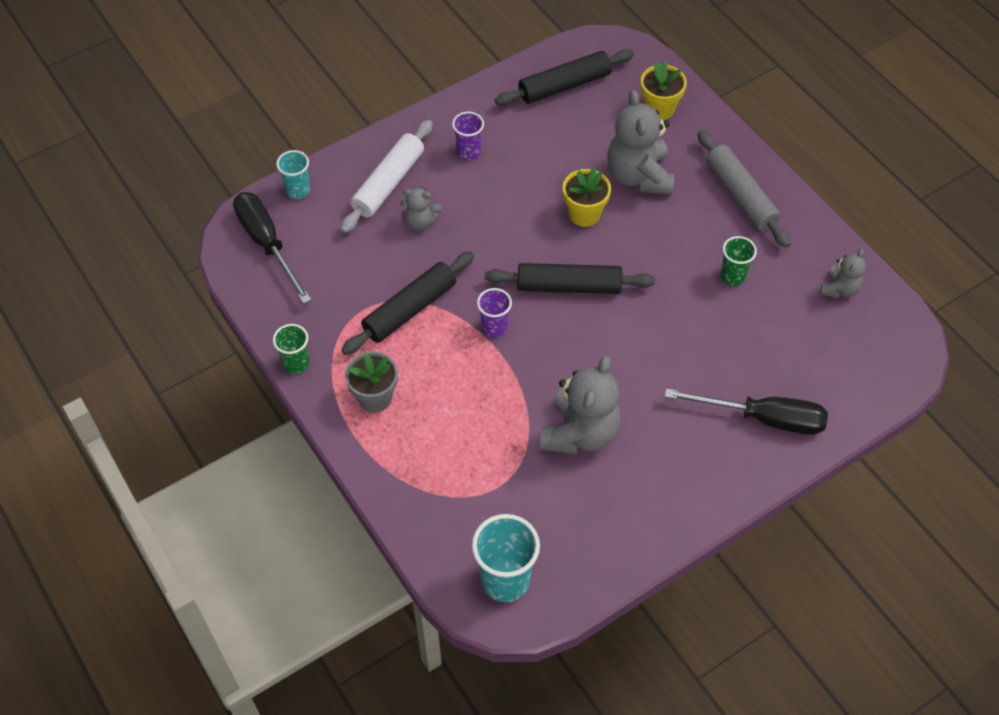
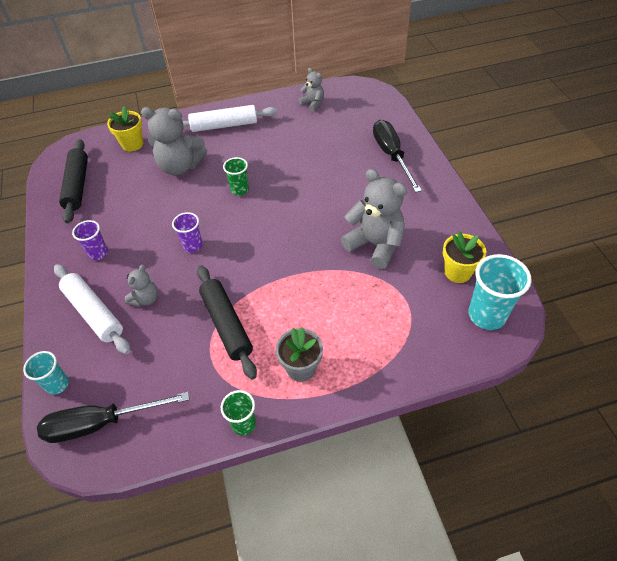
camera: 70 degrees left, 5 degrees down
(494, 328) = (268, 273): purple cup -> purple cup (193, 245)
(568, 286) = (252, 223): black rolling pin -> none
(584, 214) = (195, 201): yellow flower pot -> yellow flower pot (457, 272)
(732, 276) = (283, 143): green cup -> green cup (240, 190)
(740, 195) = (224, 125): grey rolling pin -> white rolling pin
(763, 418) = (391, 155): black screwdriver -> black screwdriver turned 45 degrees counterclockwise

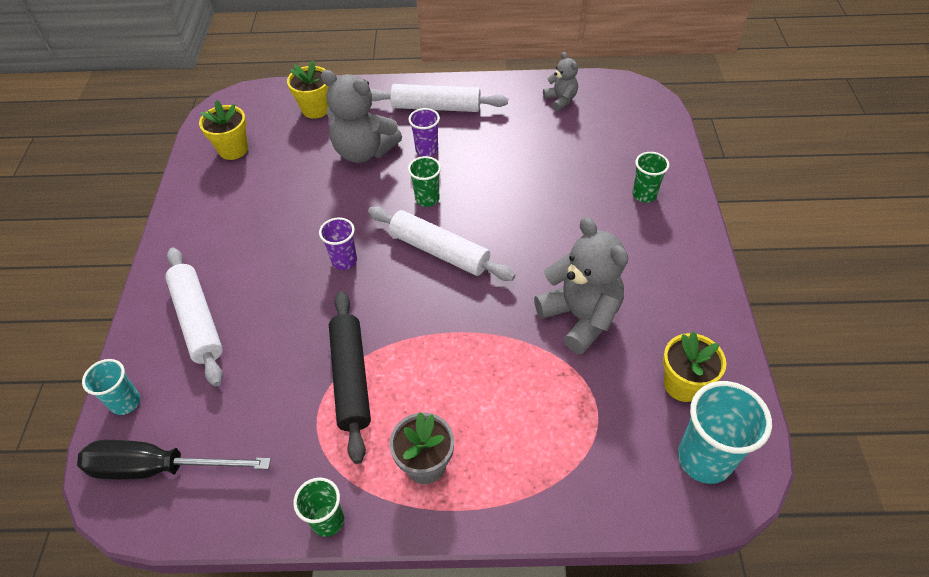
camera: 15 degrees right, 0 degrees up
(77, 186) = (233, 150): black rolling pin -> yellow flower pot
(98, 253) = (228, 243): purple cup -> purple cup (426, 150)
(145, 299) = (264, 318): grey teddy bear -> none
(261, 223) = (439, 251): none -> white rolling pin
(391, 155) = (644, 195): black screwdriver -> green cup

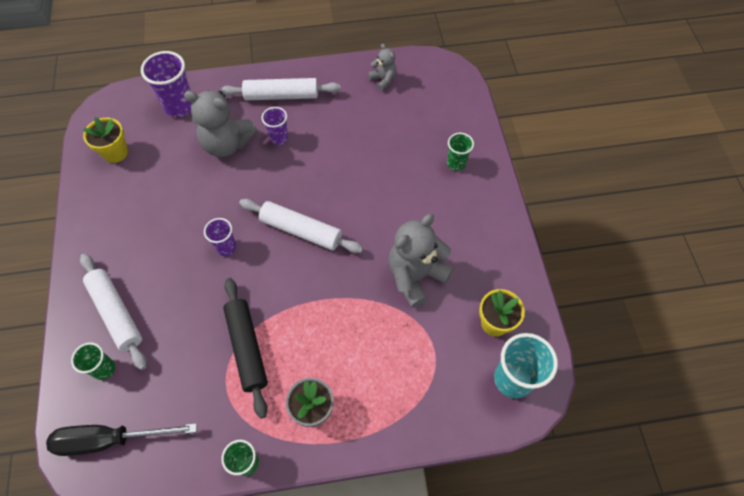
camera: 10 degrees left, 10 degrees up
(126, 402) = (72, 390): turquoise cup -> none
(315, 109) = (179, 106): yellow flower pot -> purple cup
(427, 199) = (285, 184): green cup -> green cup (104, 369)
(580, 317) = (415, 276): grey teddy bear -> grey teddy bear turned 90 degrees counterclockwise

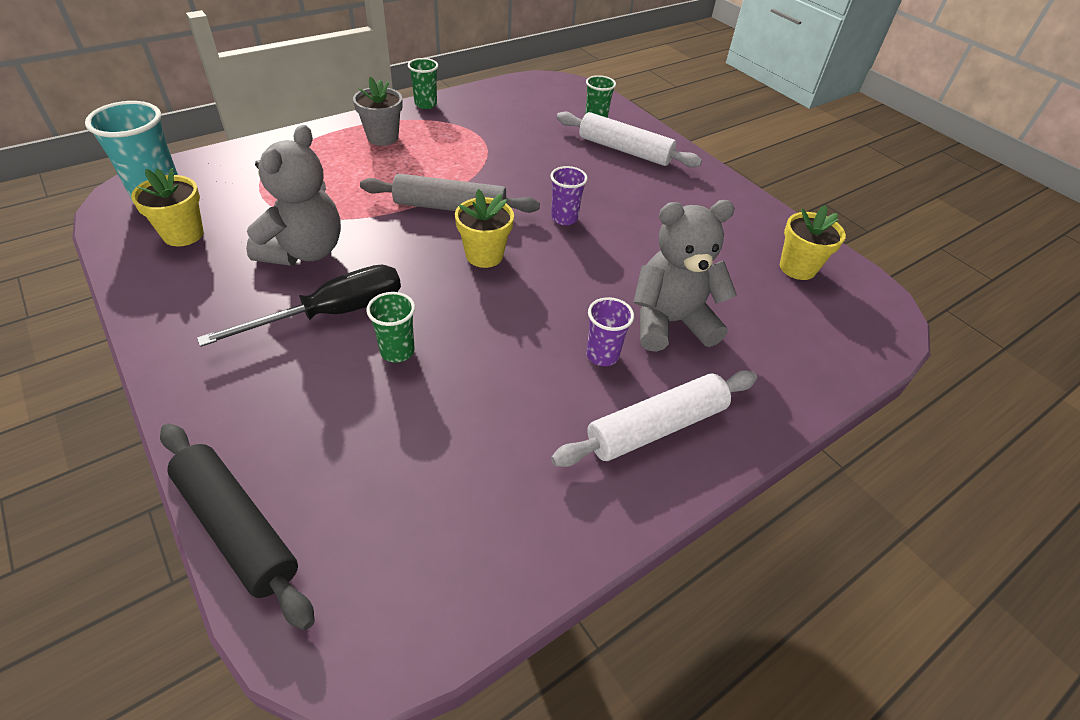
camera: 150 degrees right, 15 degrees down
(110, 439) = (549, 94): black screwdriver -> black screwdriver (332, 313)
(179, 106) = (792, 351): purple cup -> none
(247, 348) = (475, 157): black rolling pin -> black rolling pin (237, 528)
(300, 287) = (450, 207): none -> grey rolling pin
(301, 231) = (484, 255): white rolling pin -> yellow flower pot
(383, 80) = (481, 542): grey teddy bear -> none
(456, 163) = (268, 413): green cup -> green cup (397, 351)

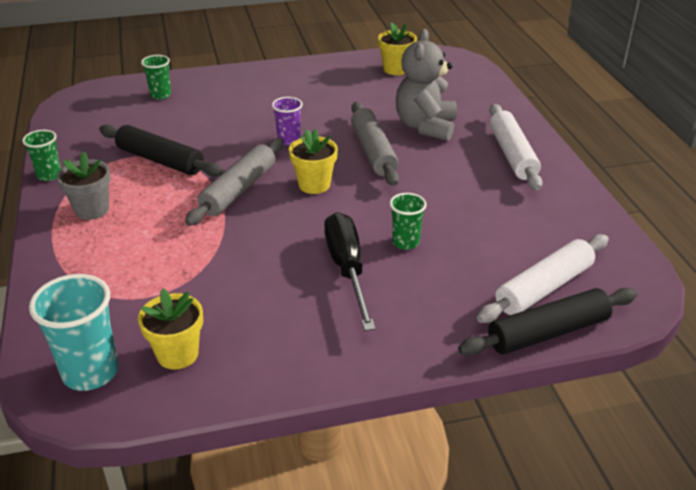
camera: 65 degrees left, 10 degrees down
(304, 251) = (253, 277): grey teddy bear -> none
(478, 150) = (160, 160): none -> black rolling pin
(579, 287) = (373, 151): none -> grey rolling pin
(602, 355) = (445, 158): purple cup -> none
(624, 150) = (215, 93): white rolling pin -> white rolling pin (543, 288)

